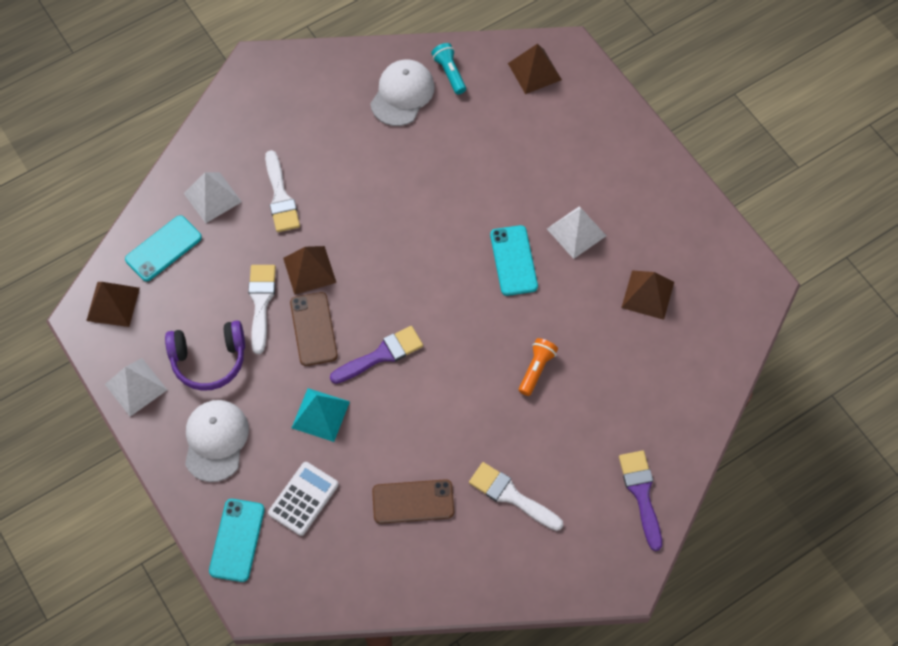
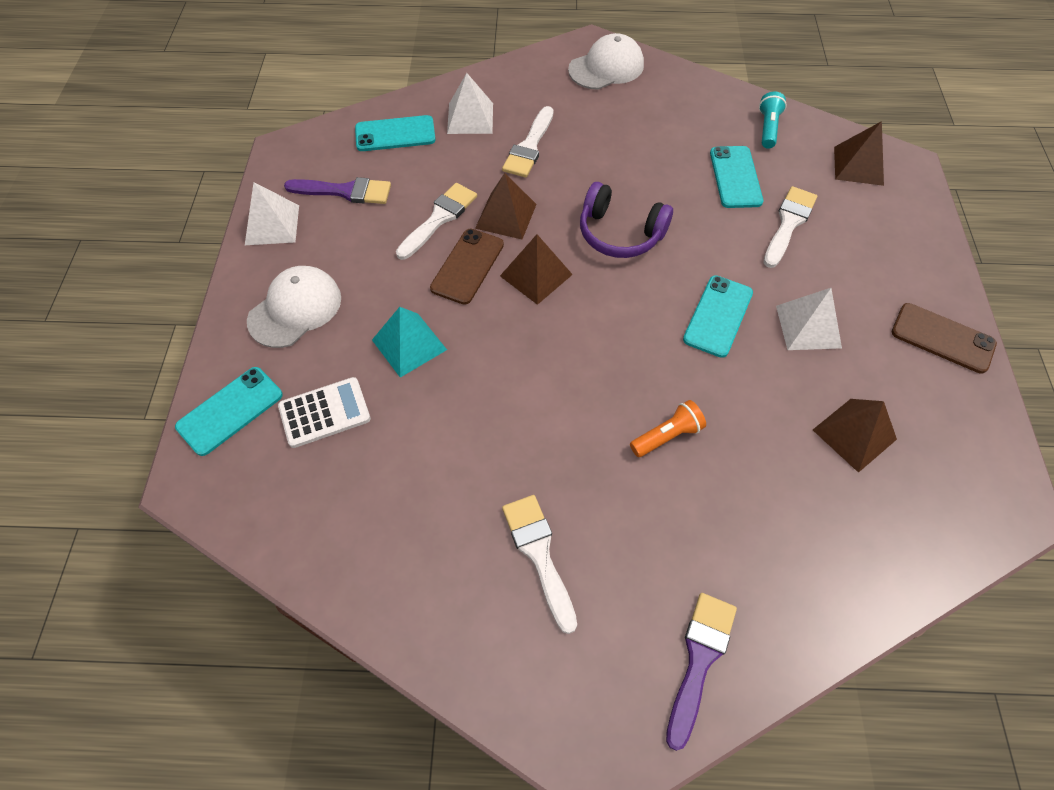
camera: 35 degrees right, 5 degrees down
(113, 304) = (315, 152): brown pyramid -> brown pyramid (536, 275)
(209, 360) = (352, 238): purple headphones -> purple headphones (620, 233)
(381, 355) = (513, 326): purple brush -> purple brush (345, 191)
(402, 94) = (708, 123): white cap -> white cap (606, 67)
(413, 501) = (428, 488): brown phone -> brown phone (942, 338)
(453, 134) = (735, 177): none -> turquoise phone
(515, 154) = (788, 223): none -> white brush

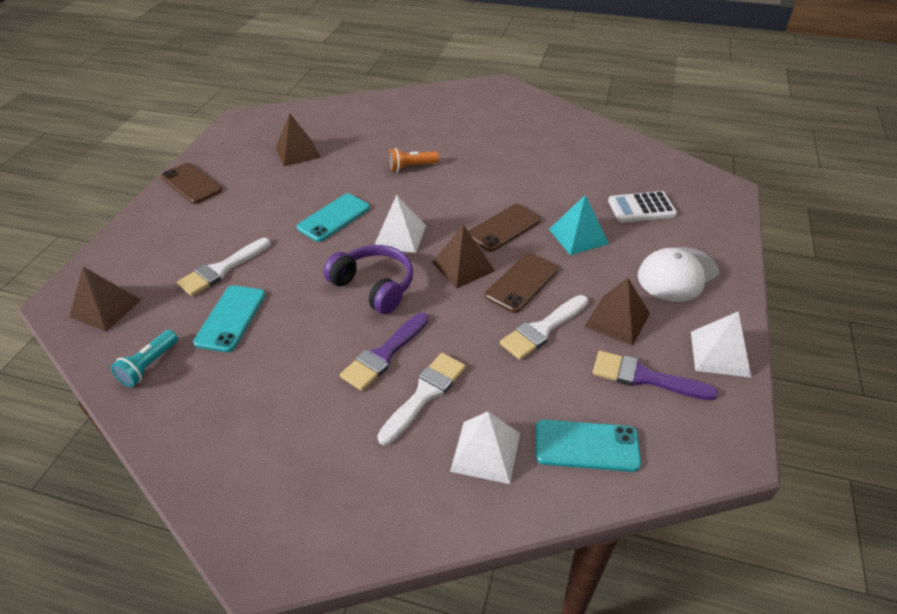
camera: 165 degrees left, 15 degrees down
(230, 411) = (713, 218): turquoise phone -> none
(503, 340) = (504, 228): none -> brown phone
(506, 216) = (475, 320): brown pyramid -> brown pyramid (617, 320)
(539, 554) = (509, 136): white brush -> none
(606, 67) = (269, 504): white cap -> none
(699, 660) = (442, 100): purple brush -> purple brush (384, 354)
(808, 326) = (274, 202): white pyramid -> white pyramid (400, 236)

